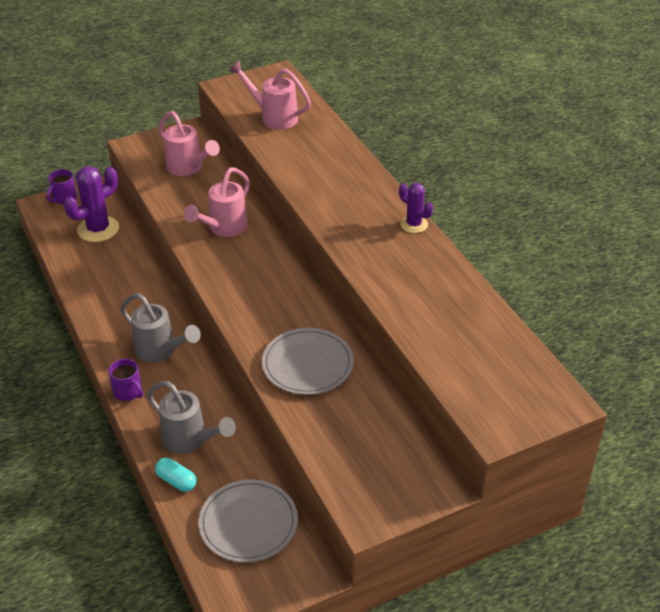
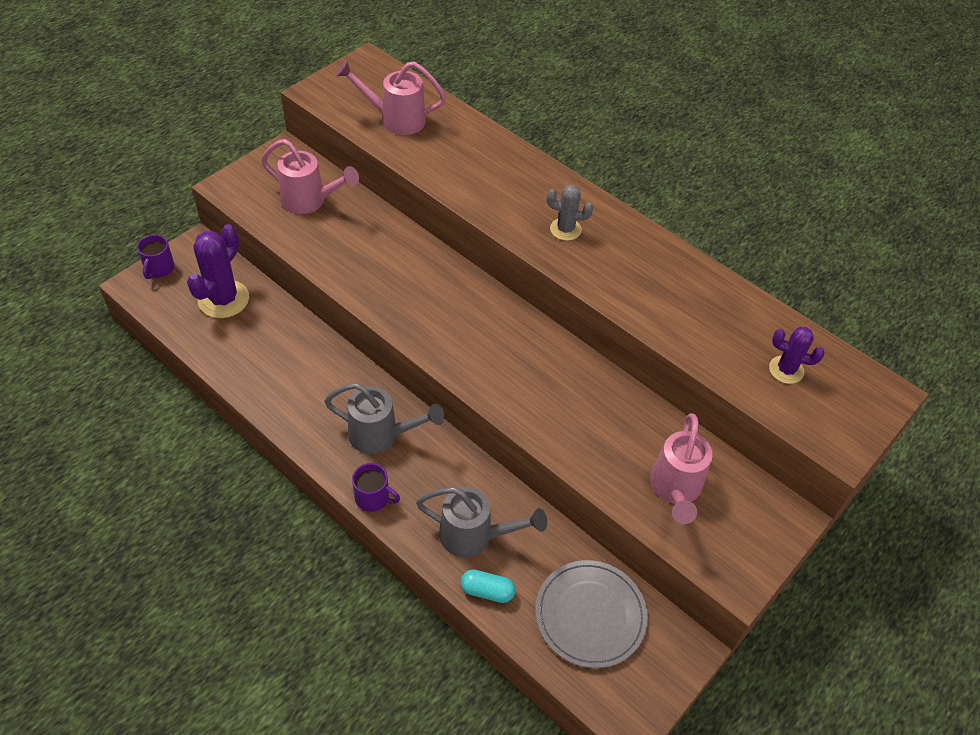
camera: 25 degrees left, 10 degrees up
(223, 228) = (393, 269): pink watering can -> pink watering can (675, 490)
(307, 364) = (578, 414): grey plate -> none
(361, 220) = (565, 229): none -> grey cactus
(414, 224) = (622, 221): purple cactus -> purple cactus (786, 370)

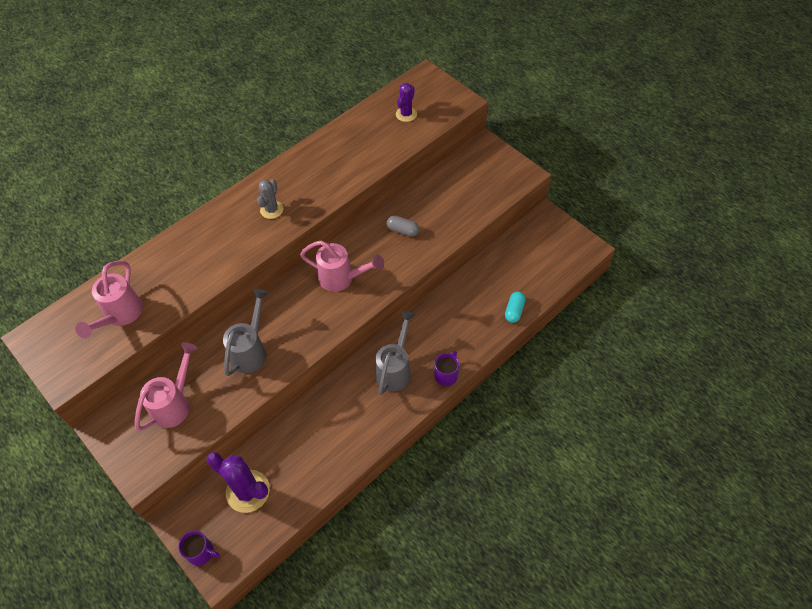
camera: 80 degrees left, 5 degrees up
(475, 536) = (476, 315): grey watering can -> grey watering can (251, 350)
(586, 405) = (403, 230): none -> grey capsule
(590, 615) = (528, 259): grey plate -> none
(675, 490) = (467, 193): pink watering can -> pink watering can (342, 278)

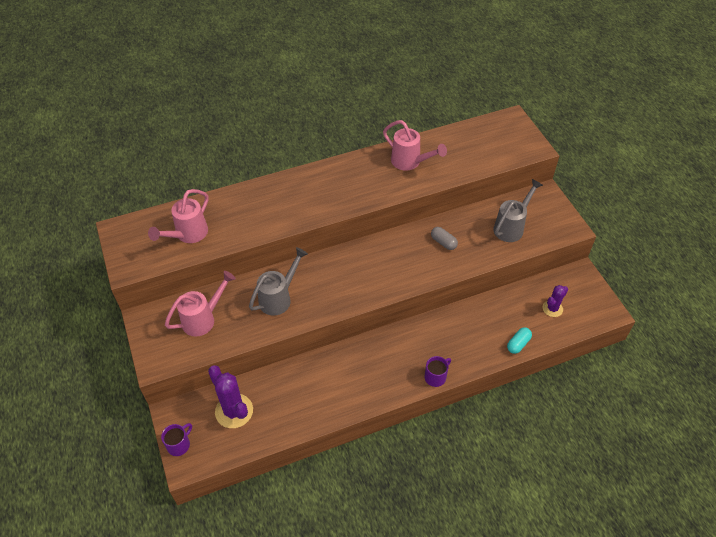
camera: 20 degrees right, 5 degrees down
(201, 552) = (179, 445): purple mug -> purple mug turned 90 degrees counterclockwise
(271, 210) = (337, 190): grey cactus -> none
(342, 278) = (376, 265): pink watering can -> pink watering can (410, 162)
(395, 369) = (394, 357): grey watering can -> grey watering can (511, 227)
(406, 114) = (482, 146): purple cactus -> purple cactus (552, 308)

